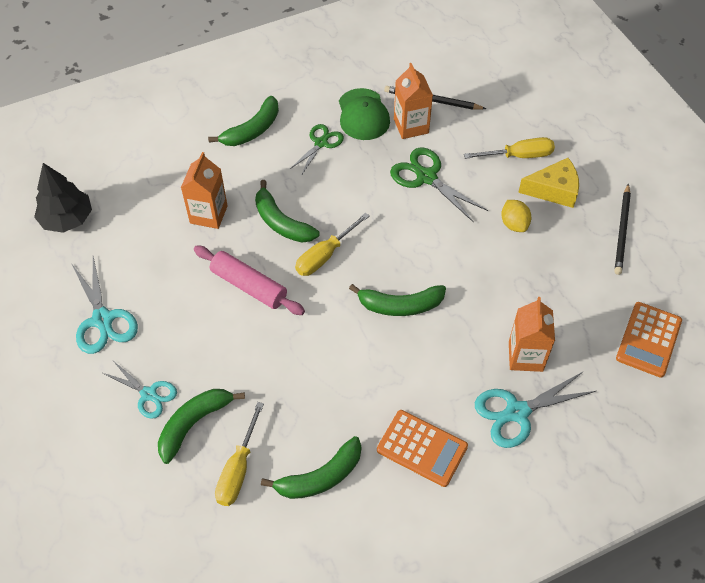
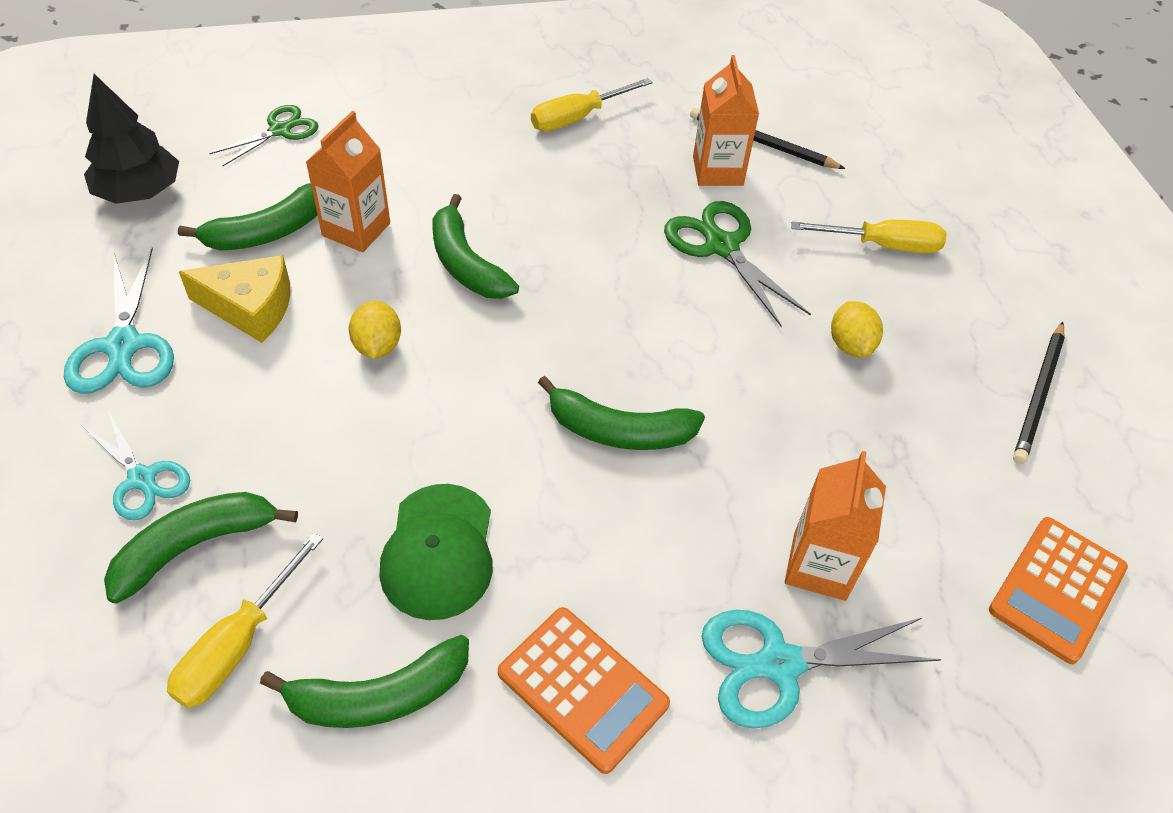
camera: 10 degrees right, 5 degrees down
(249, 286) = (377, 346): pink rolling pin -> yellow lemon
(252, 130) = (469, 129): green banana -> green banana (267, 232)
(321, 143) = (568, 166): green scissors -> green scissors (280, 130)
(325, 255) = (518, 326): yellow screwdriver -> yellow screwdriver (577, 118)
(363, 115) = (647, 141): green cap -> green cap (438, 551)
(553, 190) = (930, 307): yellow cheese -> yellow cheese (250, 308)

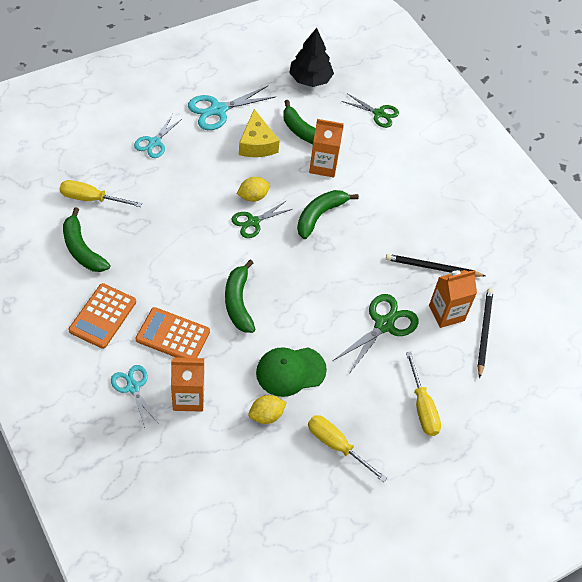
camera: 70 degrees right, 5 degrees up
(195, 546) = (129, 170): green banana -> none
(438, 551) = (151, 250): green cap -> green cap (290, 371)
(439, 361) = (253, 222): none -> green scissors
(577, 118) = (457, 236): yellow screwdriver -> yellow screwdriver (336, 445)
(779, 664) = (133, 387): turquoise scissors -> turquoise scissors, size x0.66
(850, 345) = (335, 397): yellow lemon -> yellow lemon (266, 415)
(1038, 395) = (335, 496): black pencil -> black pencil (432, 267)
(1057, 589) = (207, 506): orange calculator -> orange calculator (173, 335)

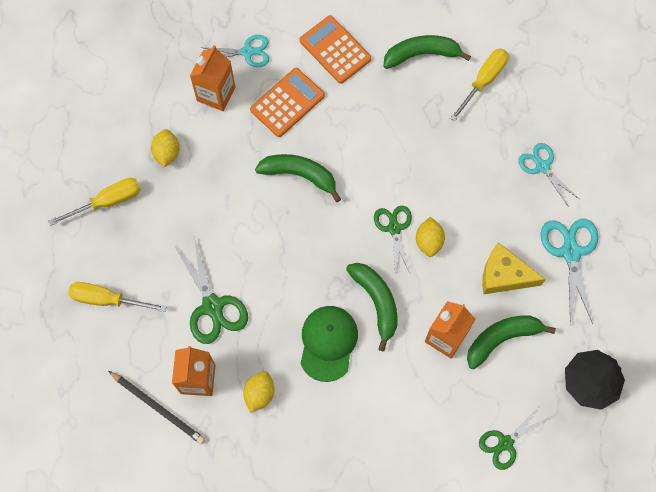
camera: 120 degrees right, 15 degrees up
(290, 371) = (202, 193): green cap -> green cap (328, 343)
(432, 267) = (259, 394): black pencil -> yellow lemon

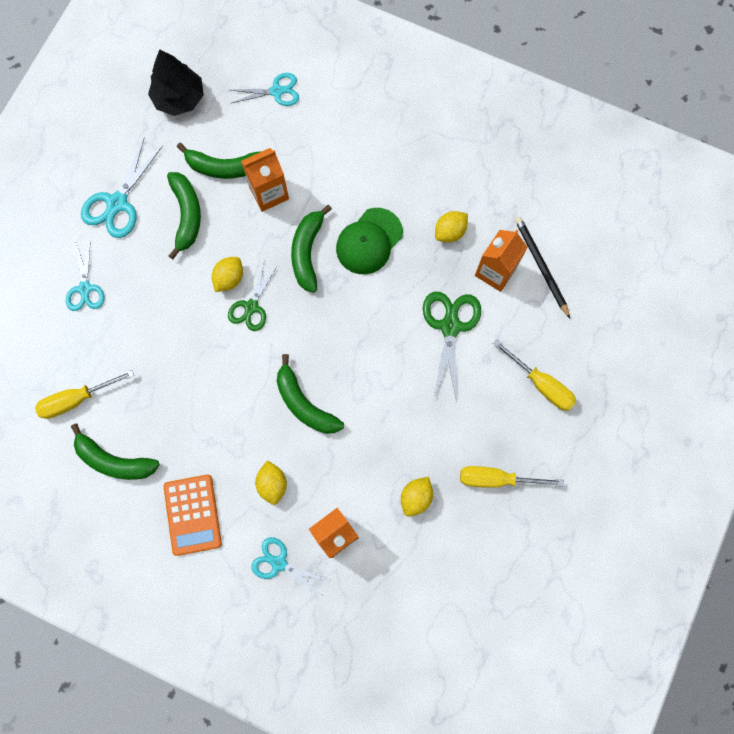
camera: 150 degrees left, 5 degrees up
(287, 103) = (272, 484): orange calculator -> yellow lemon
(504, 275) = (186, 215): yellow cheese -> green banana
(505, 443) = (276, 91): green scissors -> turquoise scissors

